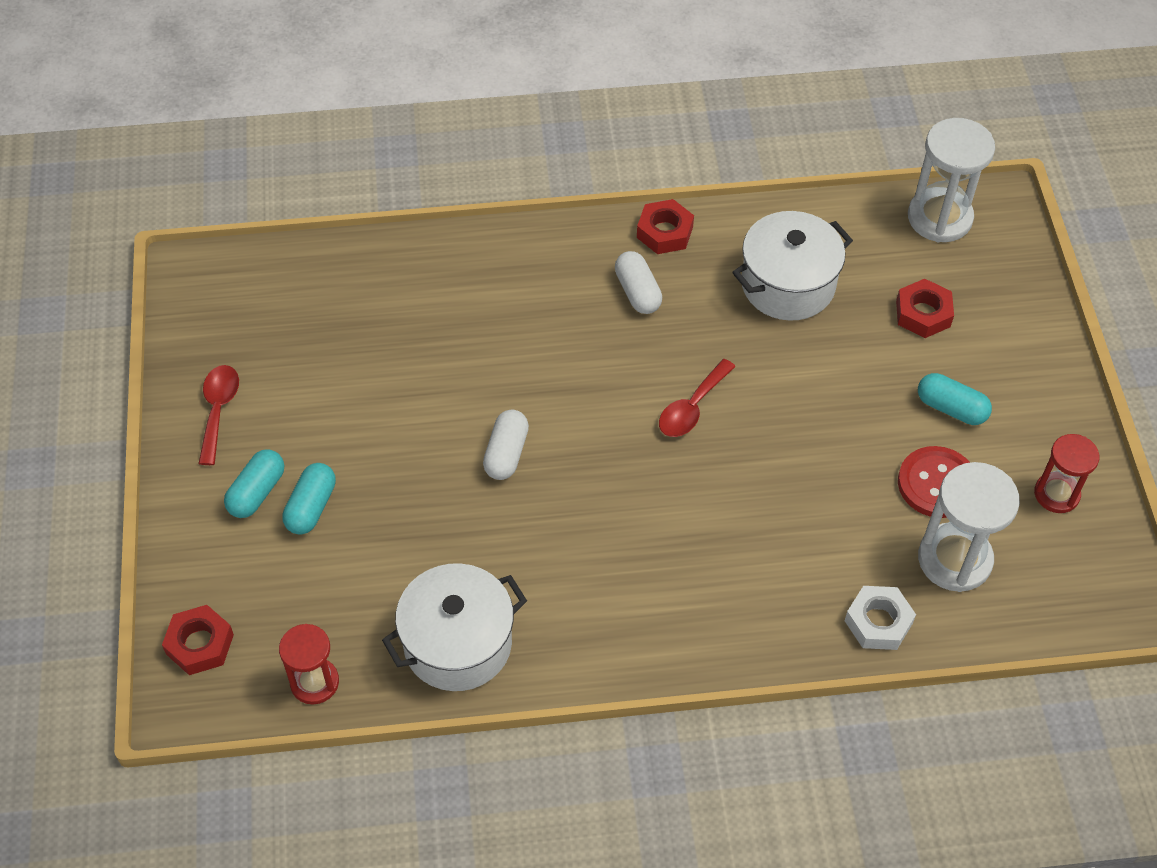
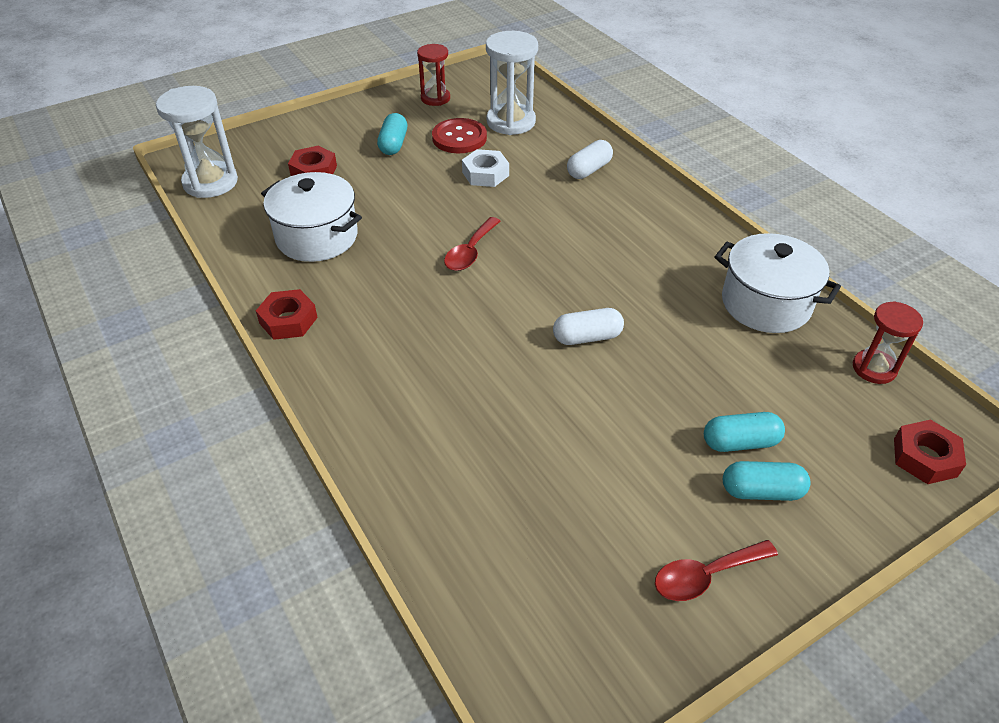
camera: 115 degrees left, 10 degrees down
(637, 292) = (368, 315): white capsule -> white capsule (589, 170)
(692, 408) = (470, 252): red spoon -> red spoon turned 105 degrees clockwise
(878, 622) = (578, 138): white nut -> white nut (485, 174)

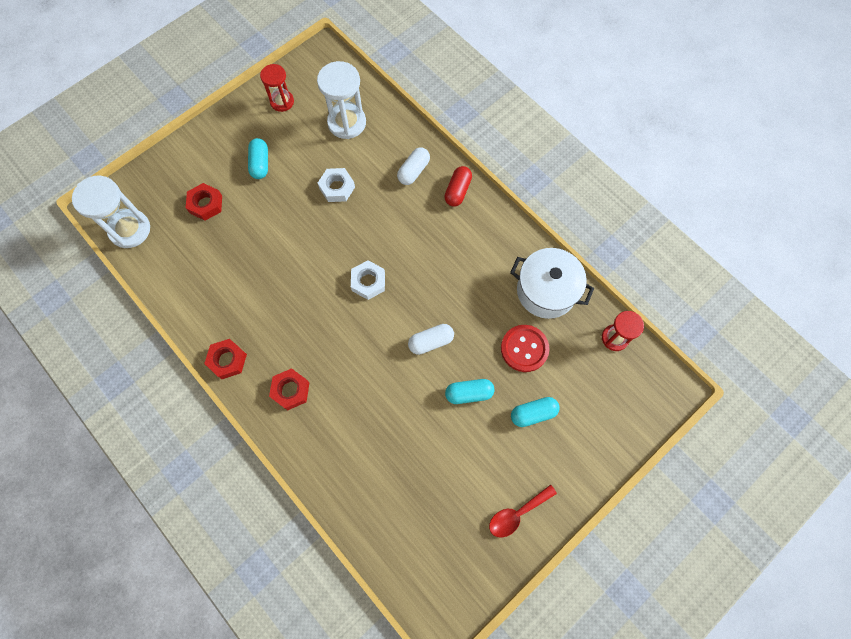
camera: 10 degrees left, 25 degrees up
(317, 237) = (226, 276): white pot -> none
(459, 138) = (310, 148): red button -> red button (524, 349)
(470, 252) = (340, 274): red spoon -> none
(508, 265) = (368, 282): none -> white nut
(645, 193) = (457, 191): none -> red capsule
(761, 491) = (546, 448): turquoise capsule -> turquoise capsule (469, 393)
(924, 457) = (642, 406): red nut -> red nut (290, 390)

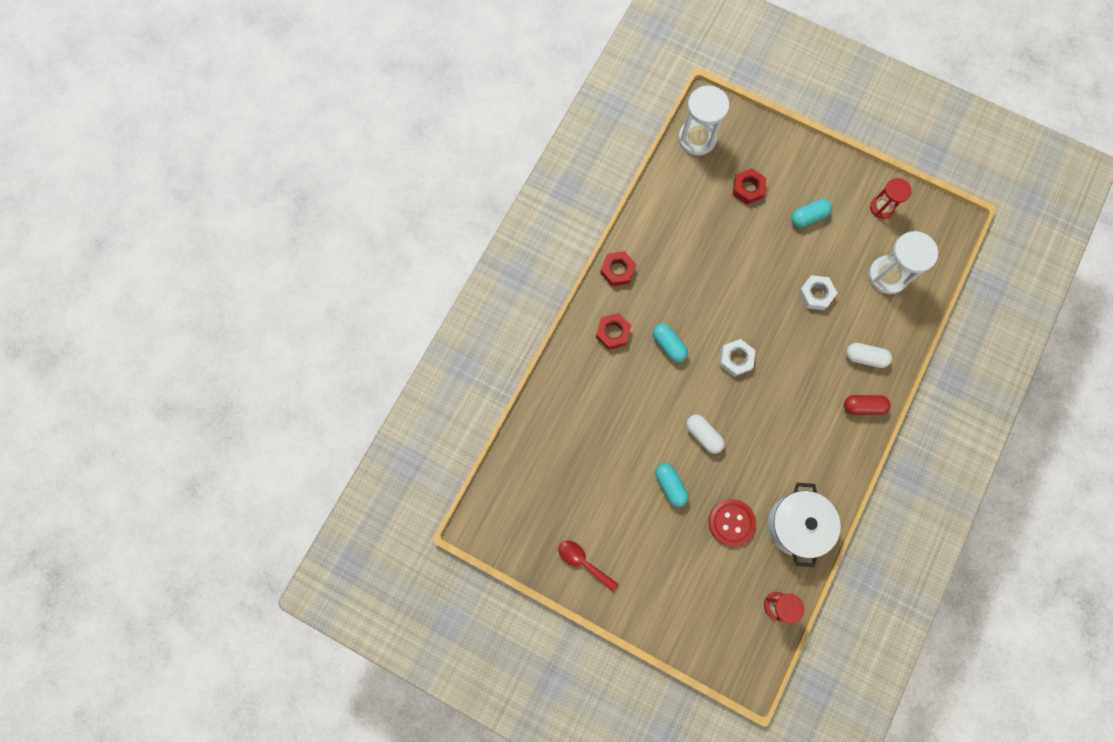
camera: 70 degrees right, 5 degrees up
(533, 413) = (675, 549): turquoise capsule -> turquoise capsule (669, 345)

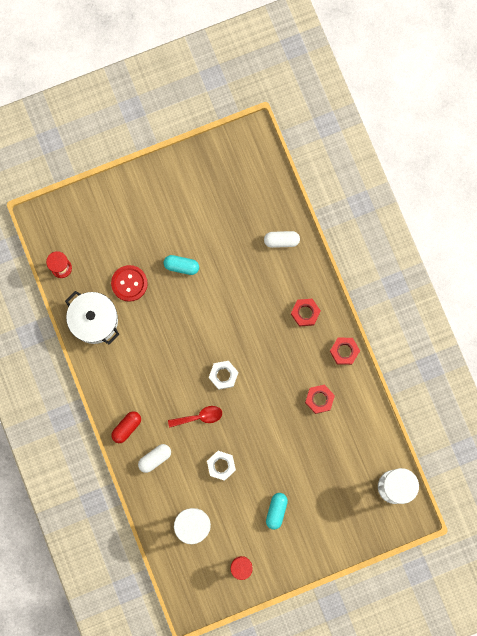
camera: 130 degrees right, 5 degrees up
(583, 562) = (181, 178): red spoon -> red spoon (199, 417)
(669, 345) = (268, 341): turquoise capsule -> none
(703, 435) = (194, 312): white capsule -> white capsule (281, 240)
(748, 189) = (329, 488): red nut -> red nut (319, 399)

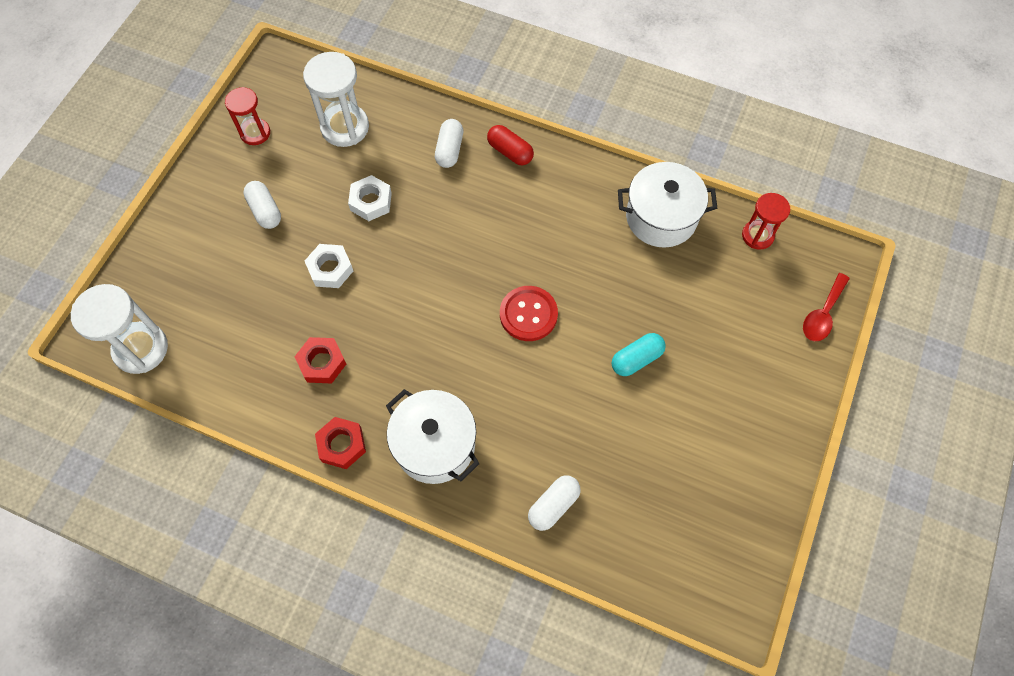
camera: 135 degrees right, 15 degrees down
(127, 427) = (510, 152): red capsule -> red capsule turned 45 degrees counterclockwise
(129, 283) = (670, 287): red button -> red button (528, 314)
(199, 417) = (444, 226): red spoon -> red spoon (822, 314)
(223, 375) = (461, 289): white nut -> white nut (330, 269)
(276, 511) = (265, 211): turquoise capsule -> white capsule
(305, 313) = (435, 445): red nut -> white pot

